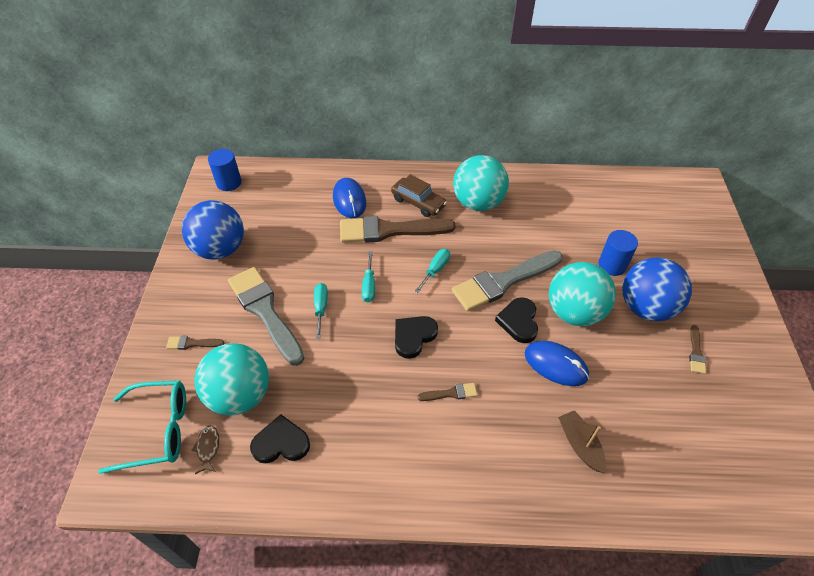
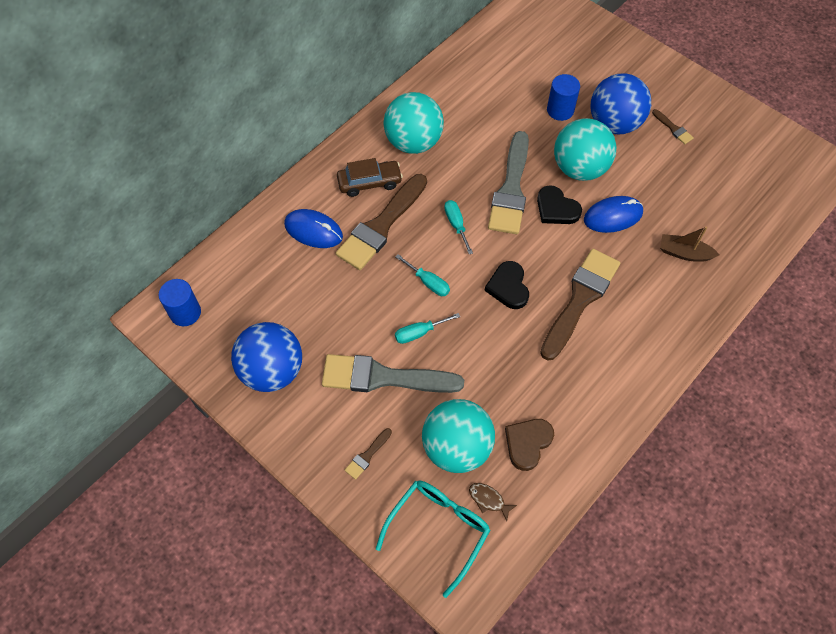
camera: 50 degrees left, 10 degrees up
(281, 443) = (527, 443): black heart -> brown heart
(321, 308) = (419, 333): turquoise screwdriver -> turquoise screwdriver turned 60 degrees counterclockwise
(451, 393) = (580, 299): brown brush -> brown brush, size x2.38

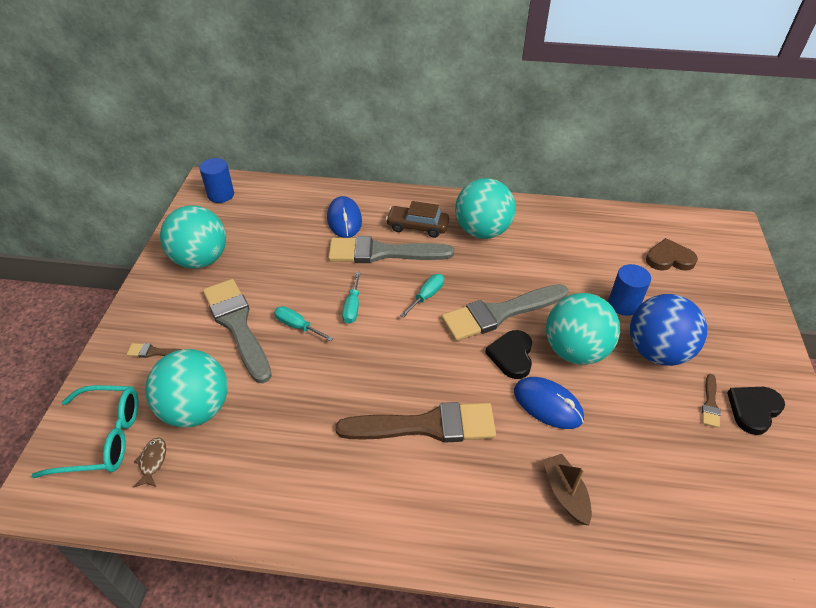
camera: 55 degrees right, 15 degrees down
(272, 371) = (200, 259): blue ball -> turquoise ball
(369, 182) = (417, 226): brown car -> brown car turned 150 degrees clockwise
(381, 226) = (382, 253): brown brush -> grey brush
(508, 287) = (393, 363): black heart -> black heart (753, 410)
(527, 443) = (232, 463): brown heart -> brown heart (669, 259)

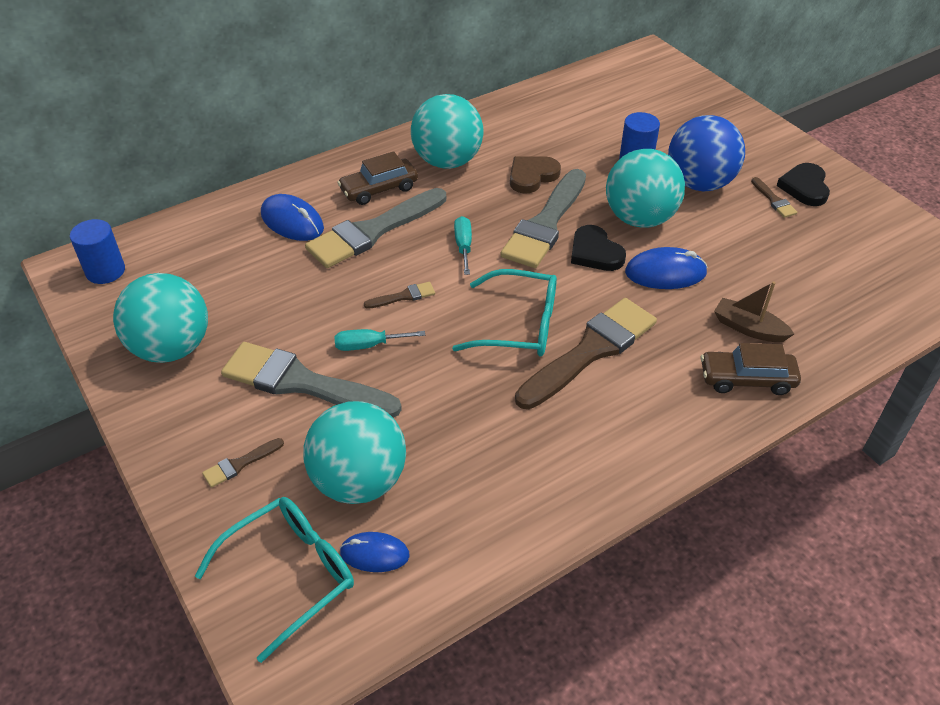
camera: 40 degrees left, 0 degrees up
(152, 461) = (374, 554): brown fish -> blue mouse
(352, 307) = (403, 296): turquoise screwdriver -> brown brush
(400, 374) = (519, 325): none -> turquoise glasses
(516, 532) = (746, 379): none -> brown car
(669, 259) = (631, 104): brown heart -> brown heart (532, 176)

